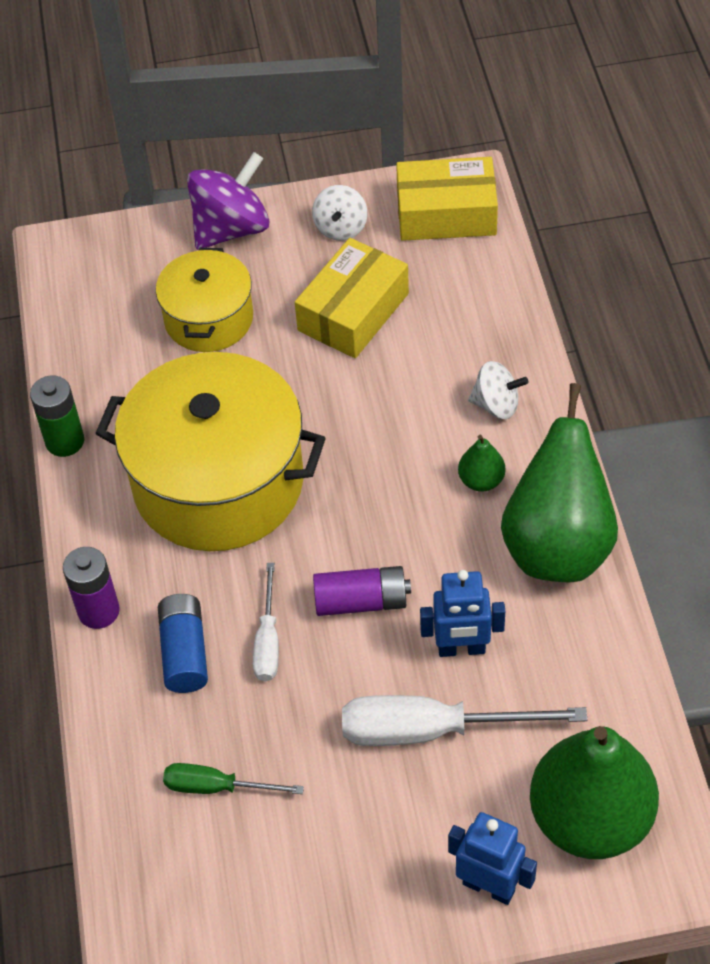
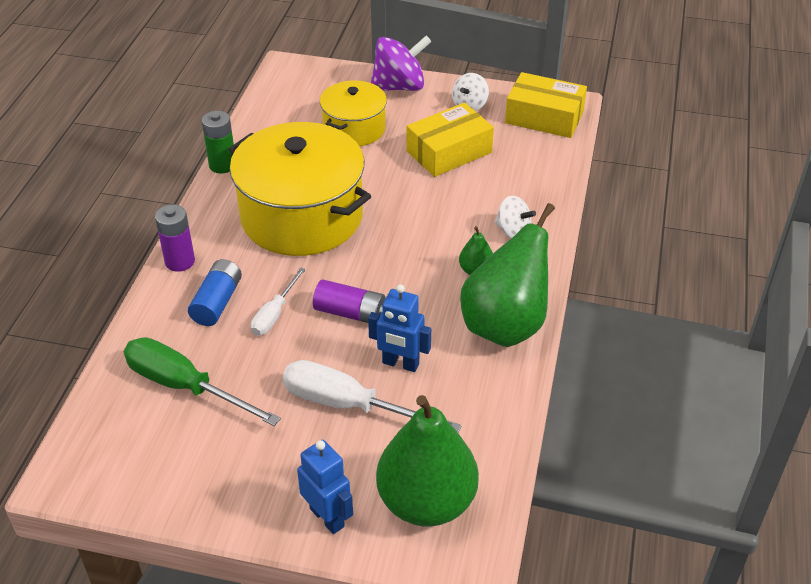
camera: 20 degrees right, 10 degrees down
(217, 787) = (185, 386): green screwdriver -> green screwdriver, size x1.75

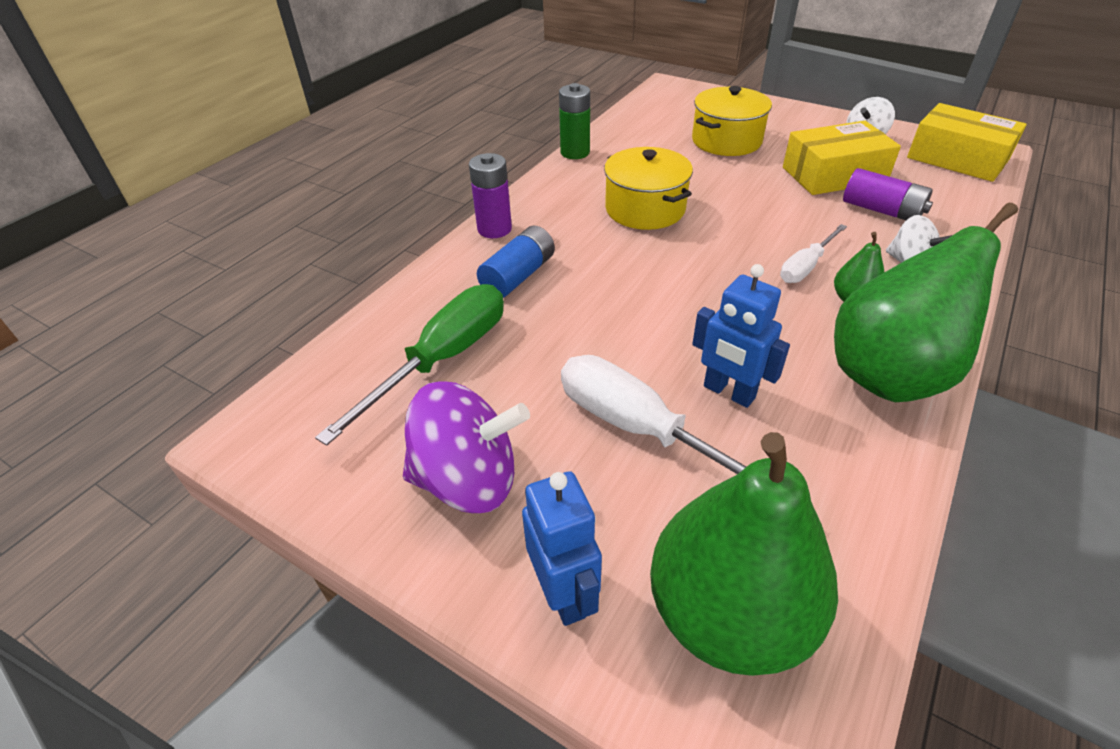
camera: 20 degrees right, 0 degrees up
(185, 386) = (442, 360): green screwdriver -> green screwdriver turned 75 degrees clockwise
(274, 314) = (580, 301): white screwdriver -> white screwdriver (806, 266)
(301, 216) = (645, 209): yellow pot -> yellow pot, size x0.56
(350, 313) = (675, 317): purple battery -> purple battery (881, 210)
(399, 86) = (785, 113): purple spinning top -> purple spinning top (468, 480)

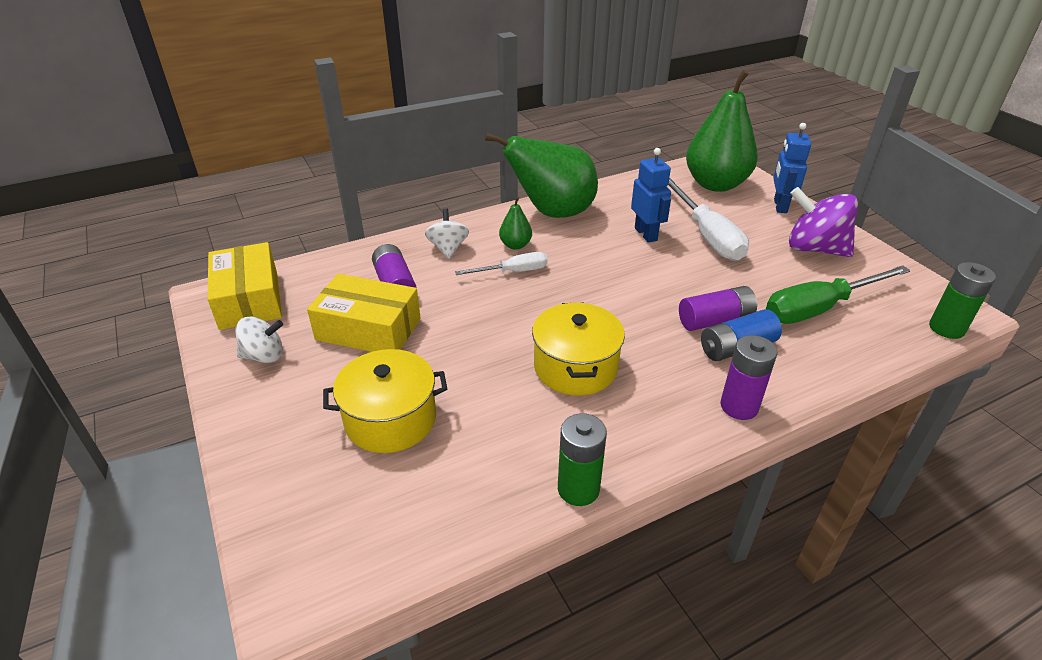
camera: 150 degrees left, 5 degrees down
(278, 394) = (946, 328): none -> green battery
(554, 296) = (715, 320): none -> purple battery

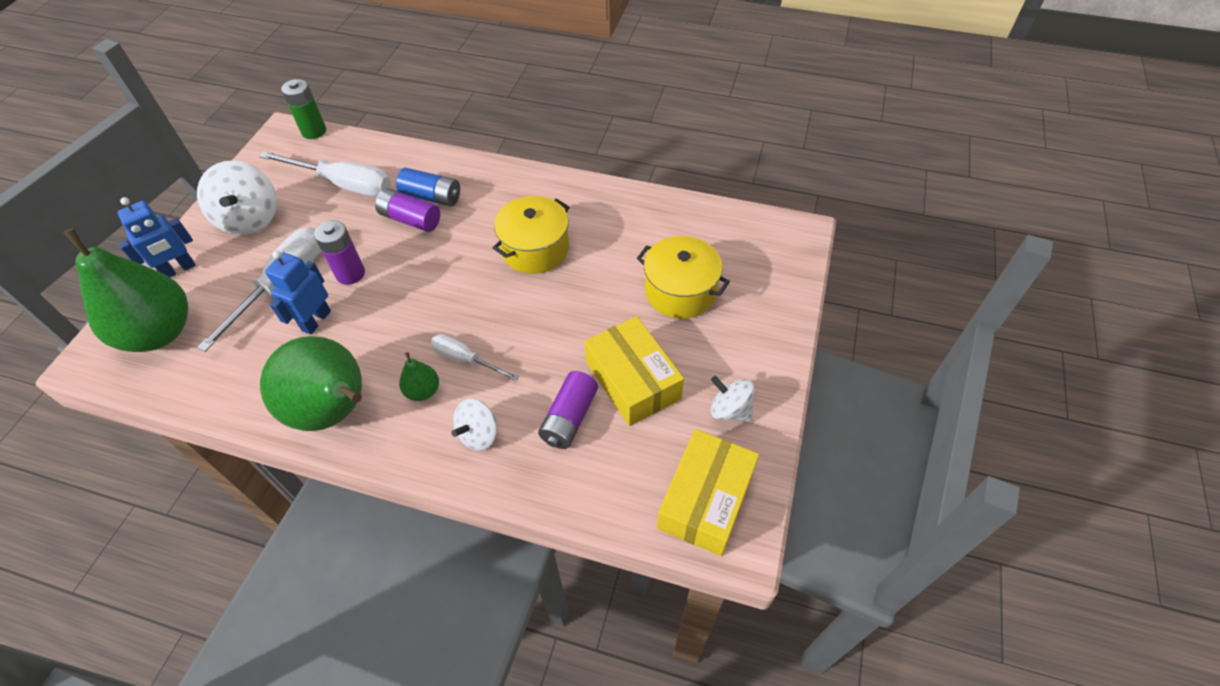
camera: 135 degrees left, 15 degrees up
(578, 489) = (621, 190): green battery -> none
(739, 406) = (488, 171): purple battery -> purple battery (350, 274)
(814, 249) = (250, 219): purple spinning top -> white spinning top
(819, 308) = (343, 184): green screwdriver -> white screwdriver

